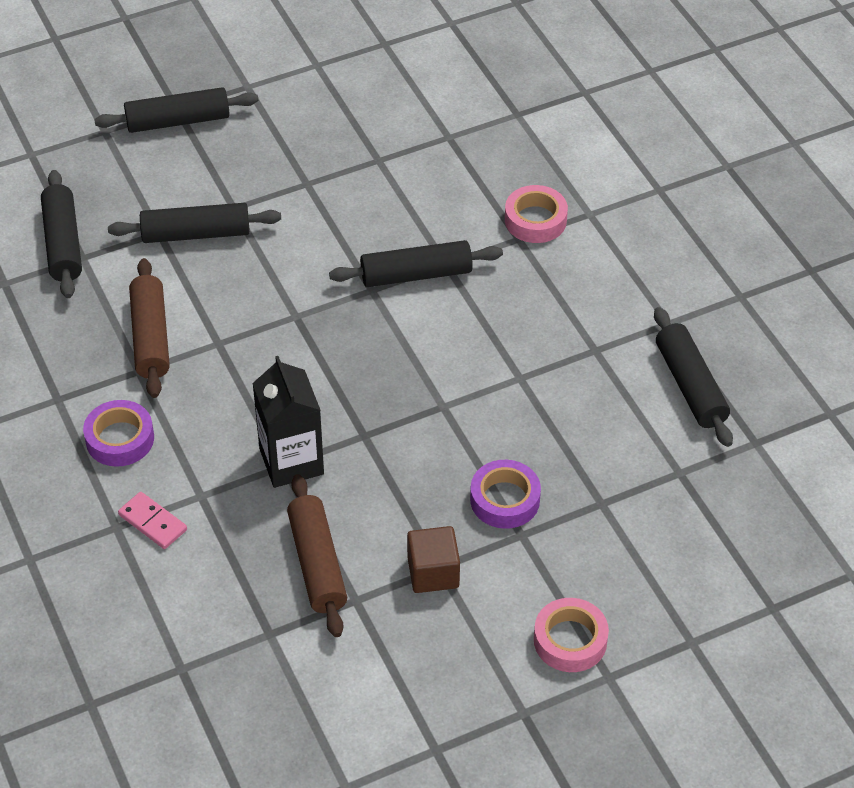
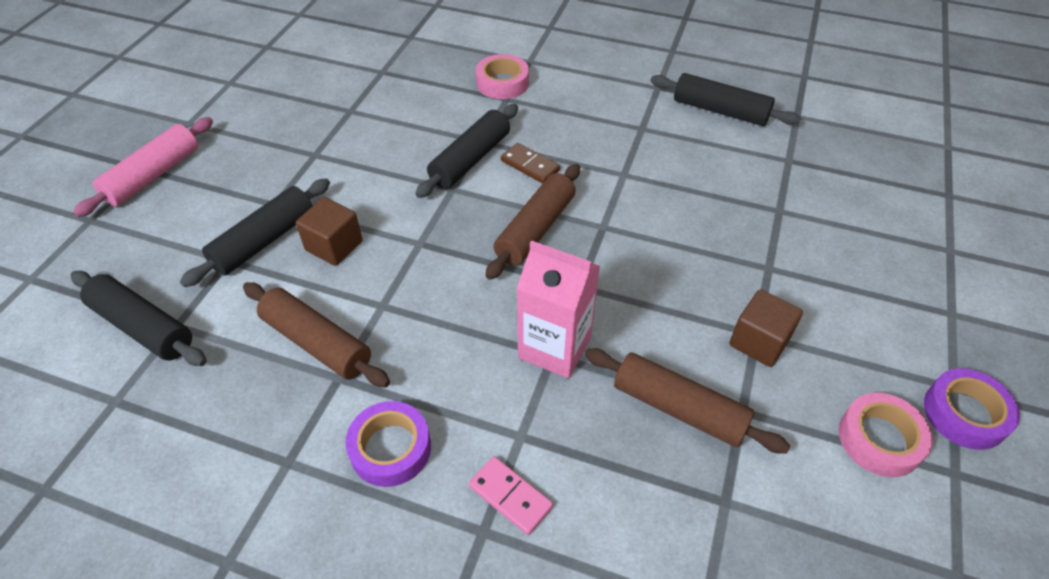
camera: 45 degrees left, 0 degrees up
(152, 522) = (510, 496): pink domino -> pink domino turned 45 degrees clockwise
(178, 121) = (153, 175): black rolling pin -> pink rolling pin
(236, 273) = (334, 246): none -> brown cube
(291, 461) = (554, 347): black carton -> pink carton
(390, 369) = (535, 229): none -> brown rolling pin
(455, 314) = (530, 165): none -> brown domino
(505, 500) = (726, 254): purple tape -> purple tape (964, 414)
(570, 640) = (898, 310): pink tape -> pink tape (879, 439)

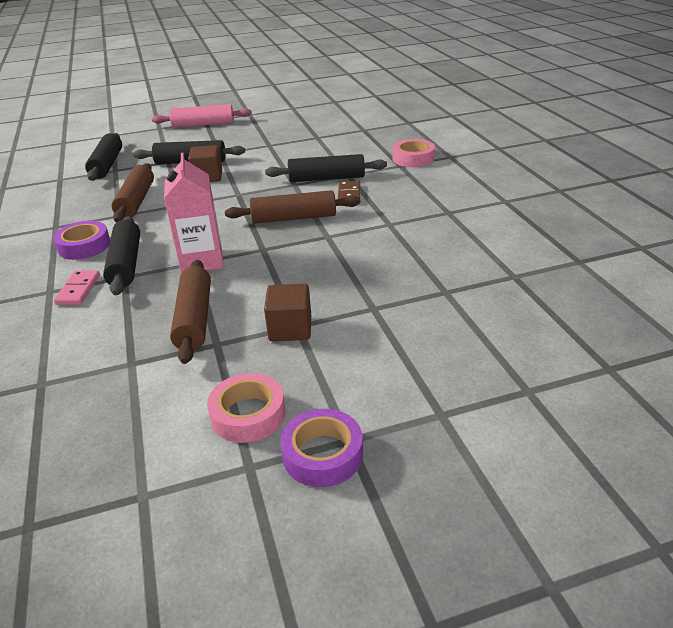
camera: 55 degrees right, 15 degrees down
(720, 111) = (522, 230): black rolling pin -> black rolling pin (126, 264)

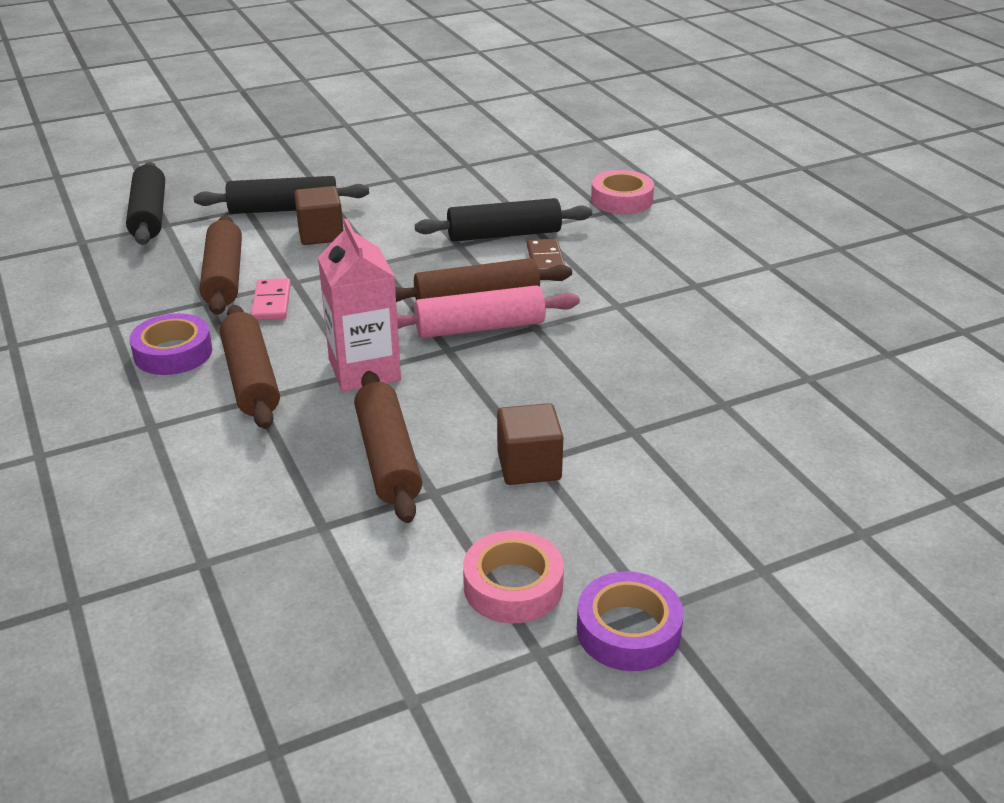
camera: 10 degrees left, 0 degrees up
(78, 290) = (195, 422): pink domino -> pink domino (271, 302)
(126, 264) = (251, 379): black rolling pin -> brown rolling pin
(203, 125) = (278, 143): pink rolling pin -> pink rolling pin (480, 327)

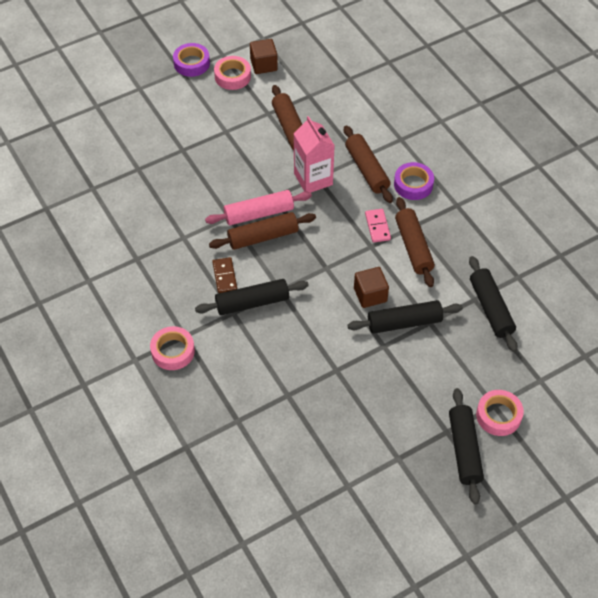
camera: 175 degrees right, 20 degrees up
(208, 143) = (498, 415): none -> pink tape
(265, 126) = (464, 449): none -> black rolling pin
(529, 466) = (229, 128): brown cube -> brown cube (264, 65)

